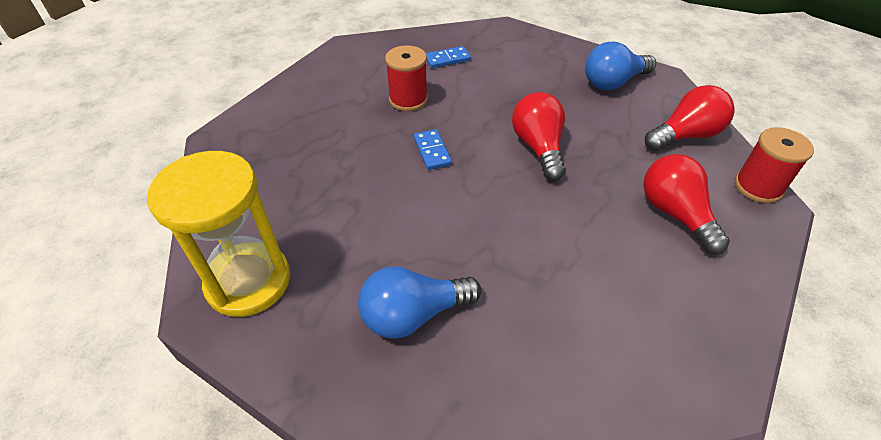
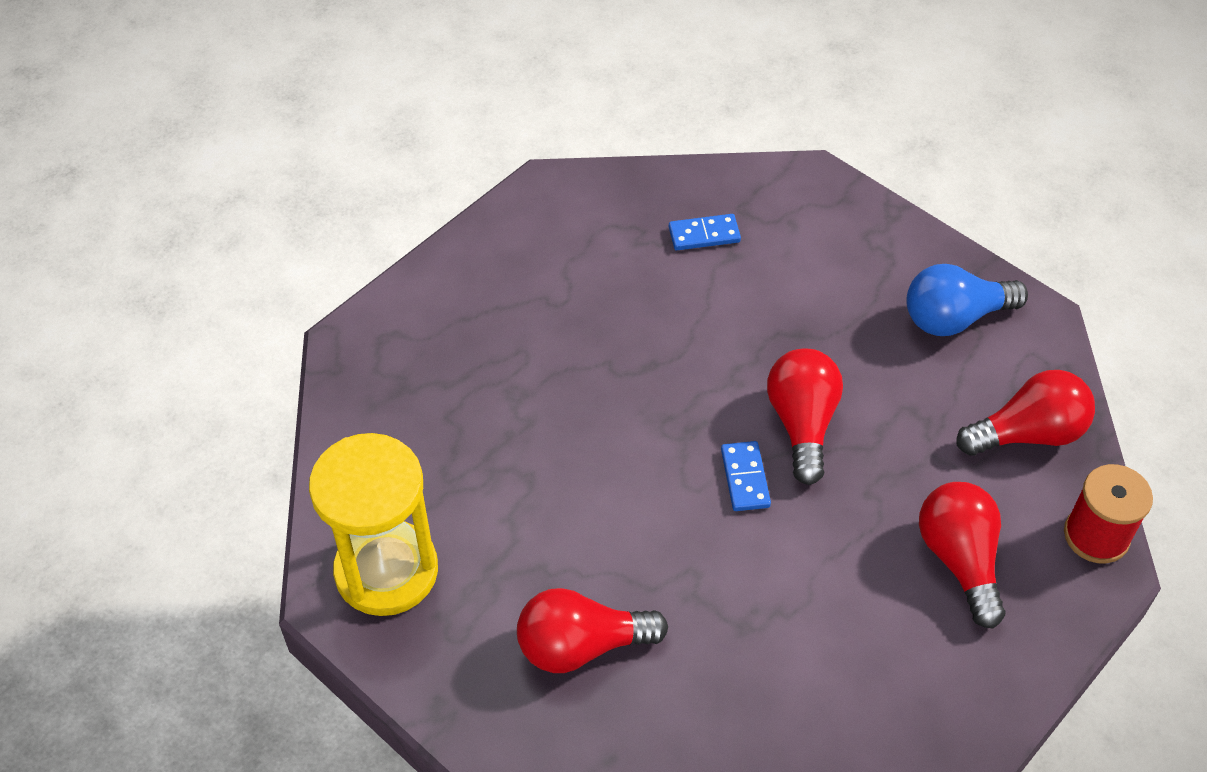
camera: 10 degrees right, 5 degrees up
(408, 99) = (629, 308): red spool -> none
(413, 314) = (581, 645): blue light bulb -> red light bulb
(432, 151) = (648, 408): blue domino -> blue domino (745, 478)

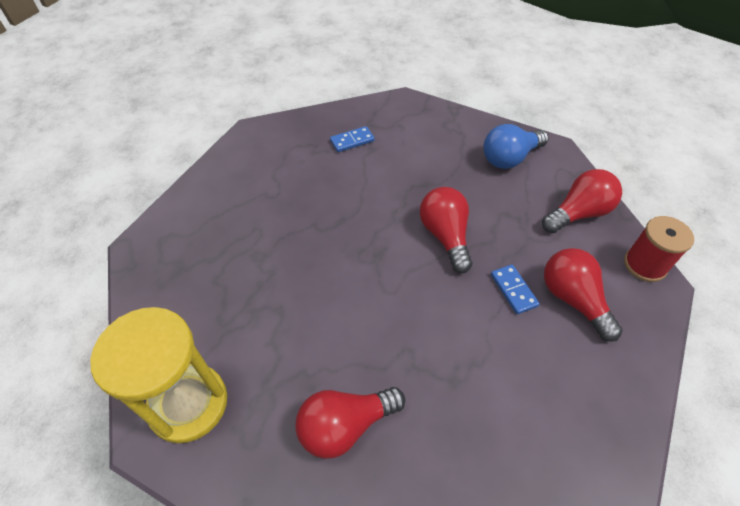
camera: 15 degrees left, 0 degrees up
(745, 478) = (422, 278): blue domino -> blue domino (513, 290)

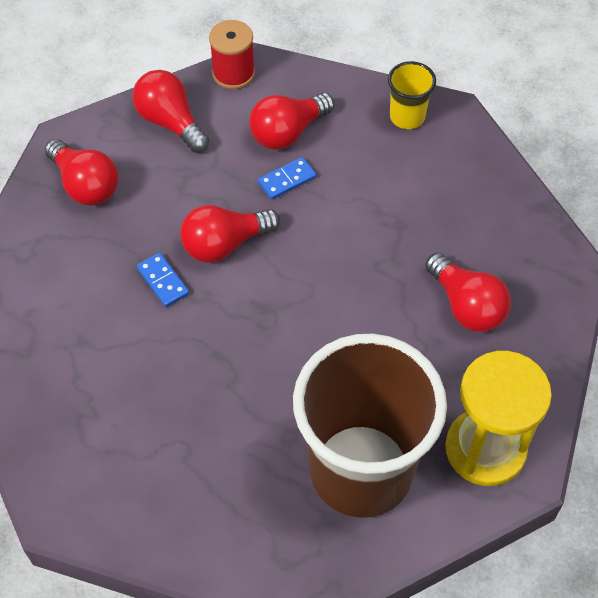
camera: 100 degrees left, 5 degrees up
(210, 299) = (361, 471): none -> brown cup
(352, 141) = (67, 369): blue domino -> blue domino (163, 281)
(509, 158) = (85, 185): blue light bulb -> red light bulb
(605, 421) = (407, 117): none -> yellow cup

